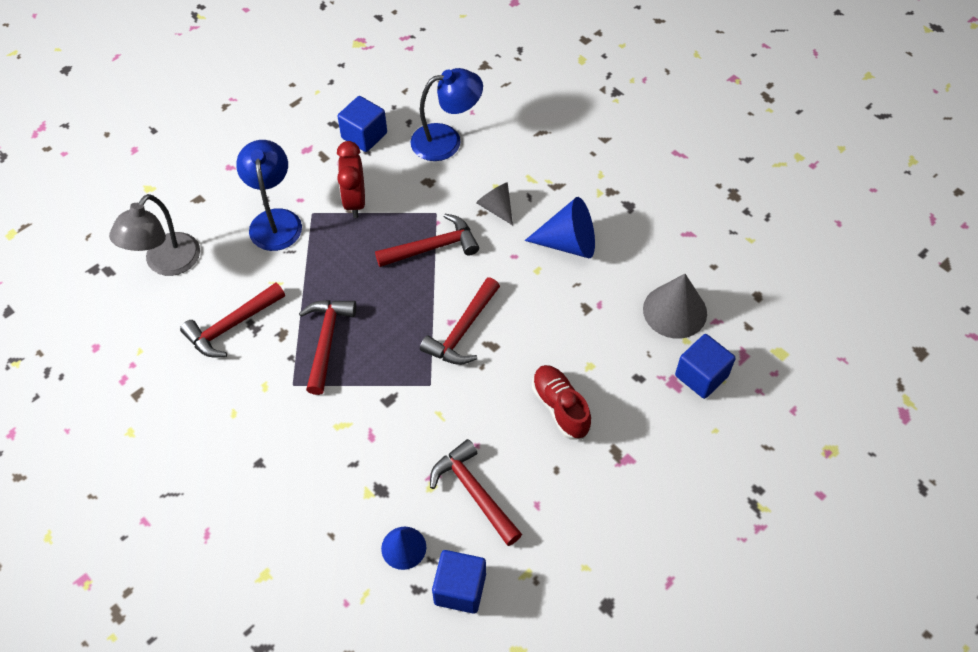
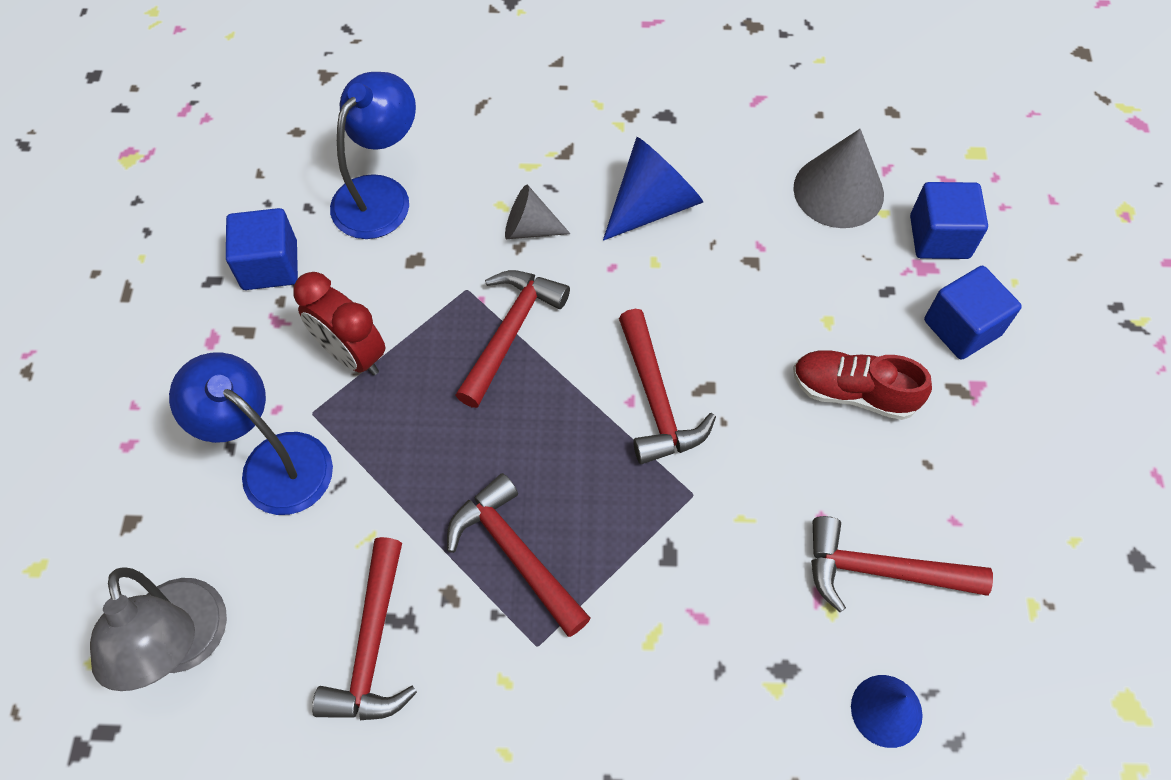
camera: 45 degrees left, 5 degrees up
(460, 589) = (994, 694): blue cube -> blue cube (962, 328)

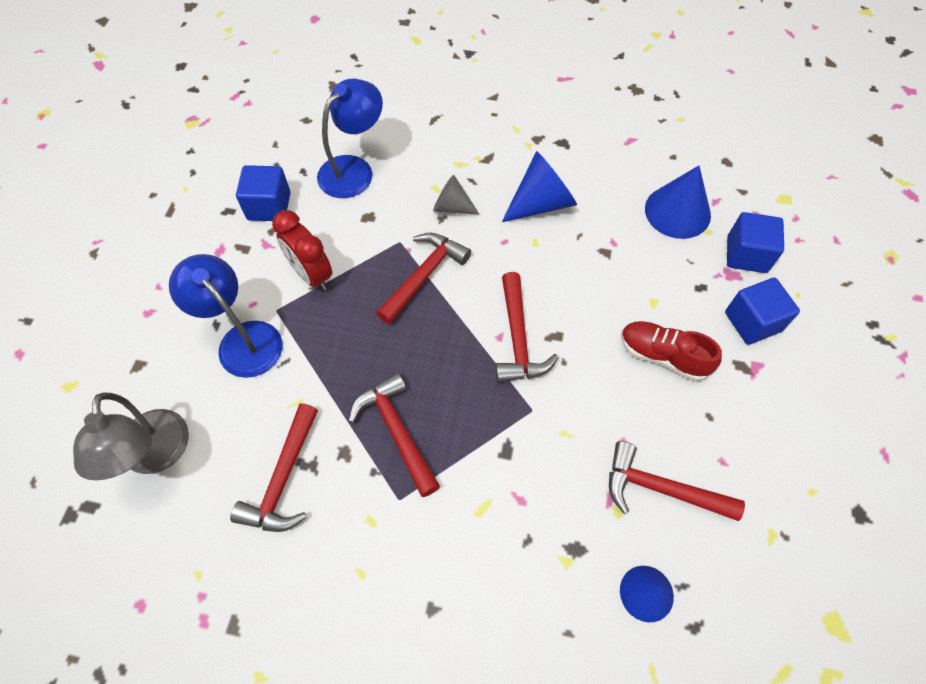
camera: 10 degrees right, 0 degrees up
(838, 191) = (677, 211): grey cone -> blue cone

